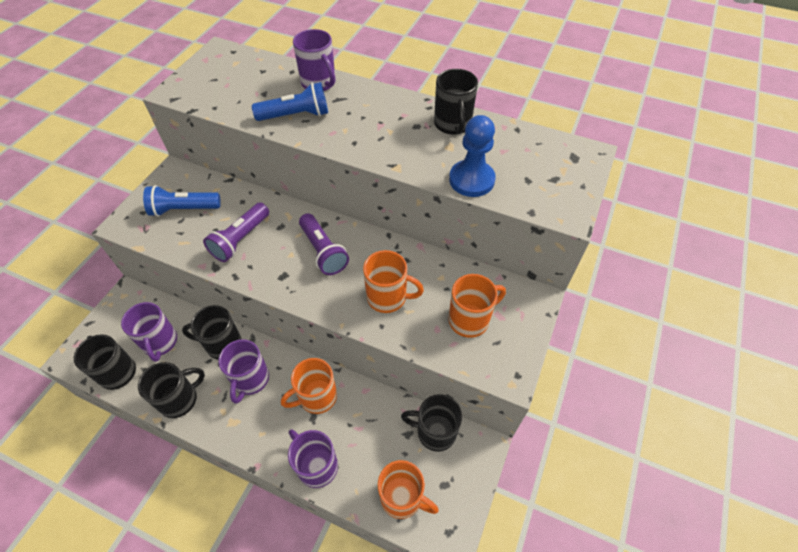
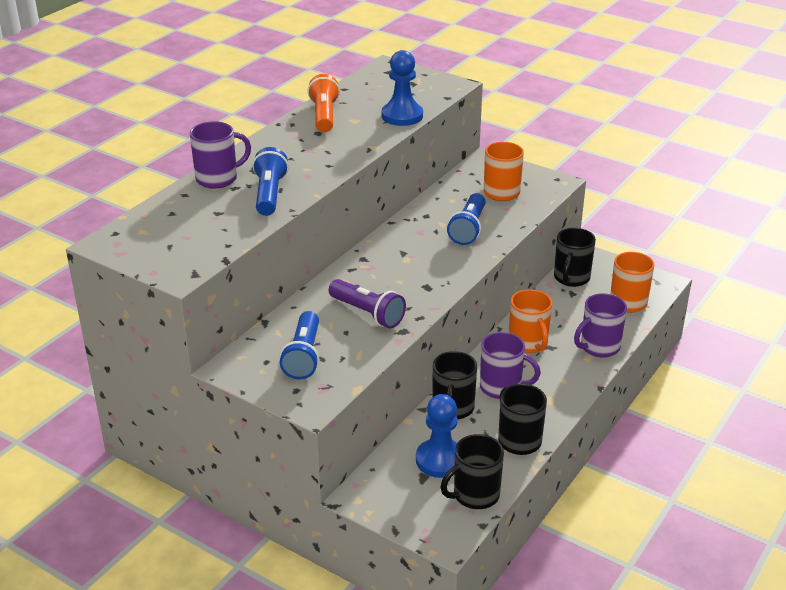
camera: 80 degrees left, 20 degrees down
(160, 342) = (440, 460): purple mug -> blue pawn
(323, 251) = (401, 261): purple flashlight -> none
(388, 297) = (468, 229): orange mug -> blue flashlight
(453, 124) = (324, 115): black mug -> orange flashlight

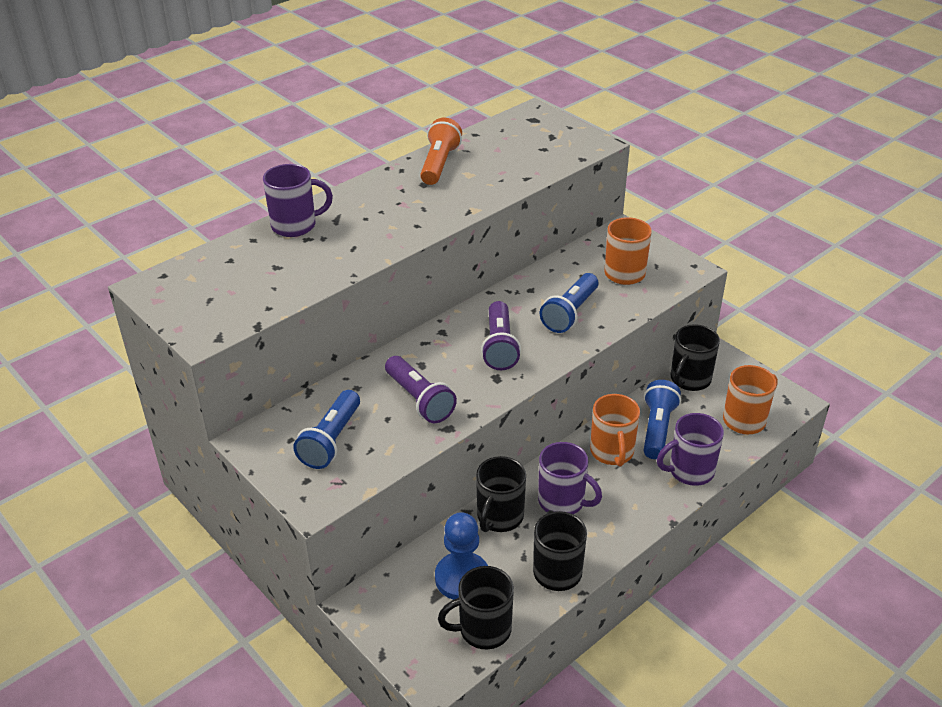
camera: 15 degrees right, 5 degrees up
(269, 194) = (339, 252): blue flashlight -> blue flashlight (657, 429)
(402, 116) = (522, 175): blue pawn -> none
(419, 263) = (499, 346): none -> purple flashlight

